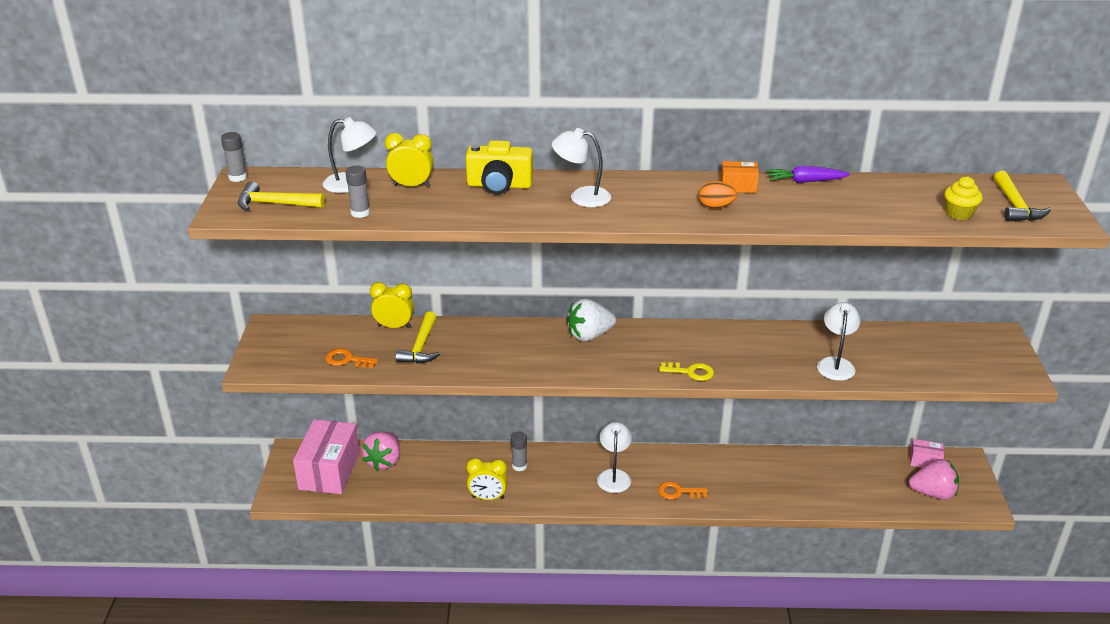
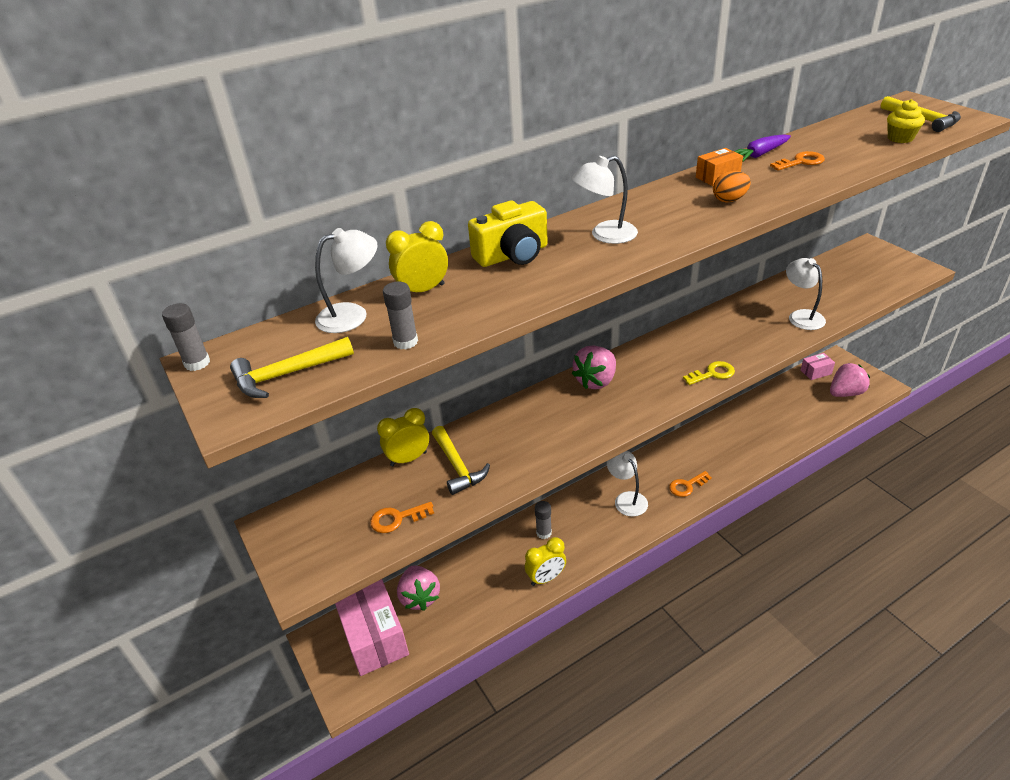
camera: 30 degrees left, 5 degrees up
(589, 335) = (596, 381): white strawberry -> pink strawberry
(829, 200) = (801, 162): none -> orange key

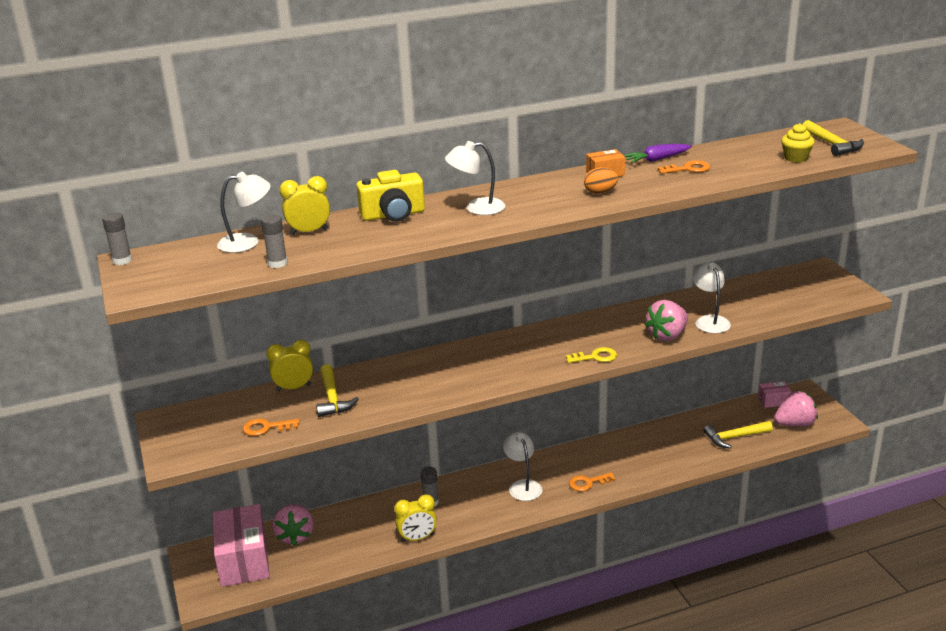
camera: 10 degrees right, 10 degrees down
(286, 375) = (182, 274): yellow hammer -> yellow hammer (734, 437)
(596, 381) = (485, 350): pink strawberry -> pink strawberry (667, 335)

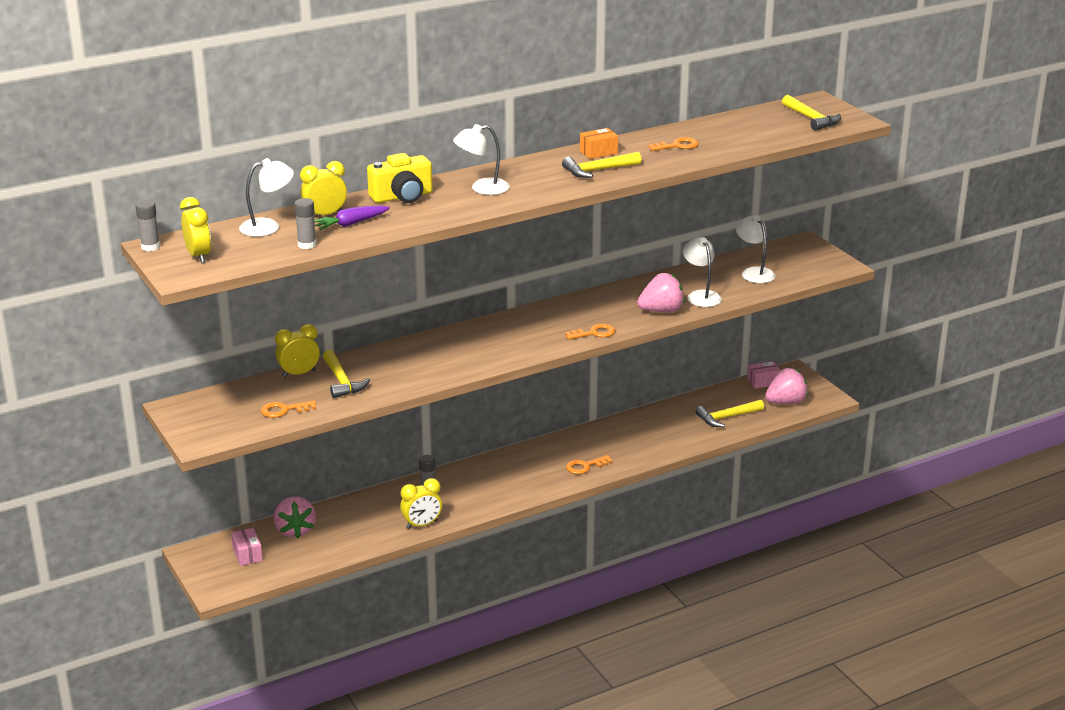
camera: 10 degrees left, 0 degrees up
(164, 272) = (198, 256): none -> yellow clock
(244, 560) = (247, 554): pink box -> pink box, size x0.47
(523, 486) = (519, 472): white lamp -> white lamp (754, 272)
(595, 357) = (594, 333): yellow key -> orange key
(600, 192) = (597, 170): orange egg -> yellow hammer
(656, 159) = (646, 137): purple carrot -> purple carrot (350, 224)
(667, 335) = (661, 311): pink strawberry -> pink strawberry turned 150 degrees counterclockwise
(795, 158) = (778, 133): yellow cupcake -> none

